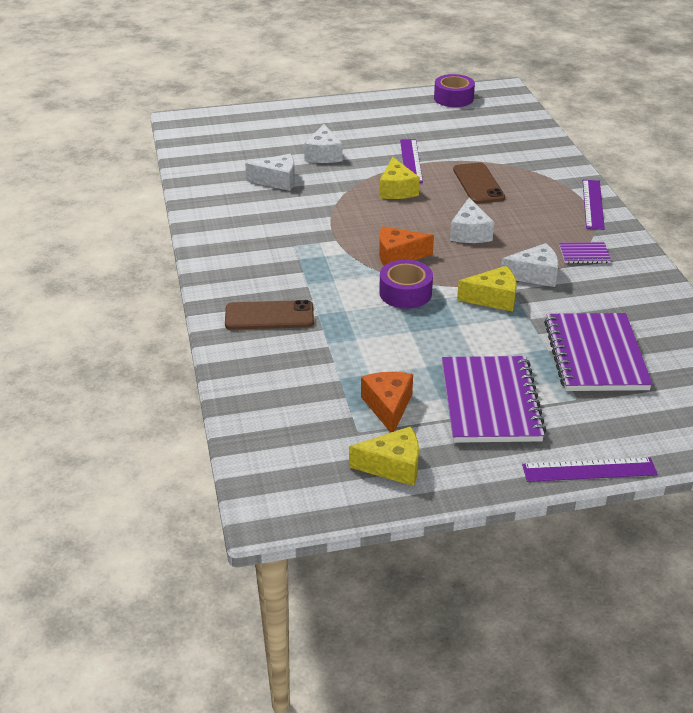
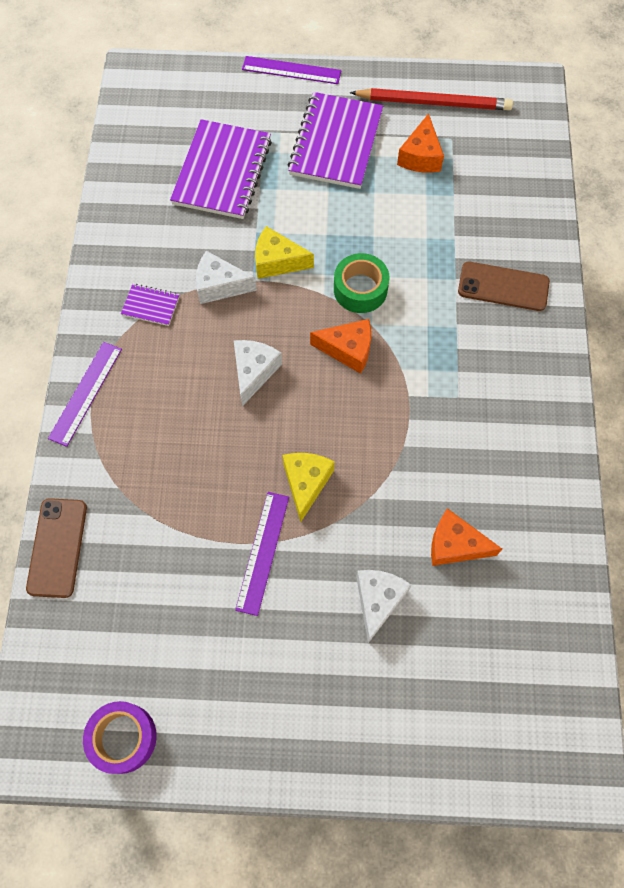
camera: 165 degrees left, 30 degrees up
(277, 181) = (455, 545): white cheese -> orange cheese
(393, 466) = (434, 102): yellow cheese -> red pencil
(405, 293) = (360, 289): purple tape -> green tape
(478, 184) = (199, 471): brown phone -> brown phone (57, 547)

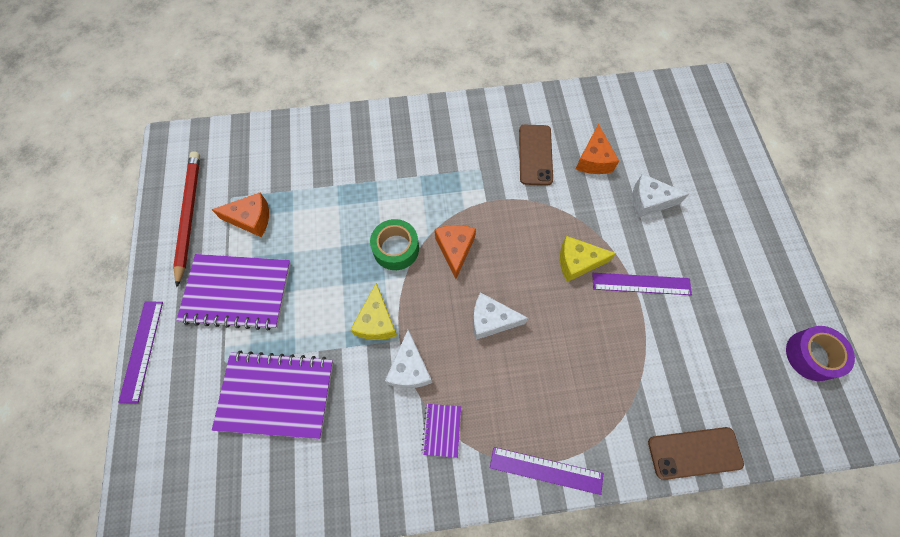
camera: 100 degrees left, 0 degrees up
(503, 286) = (378, 148): brown phone -> brown phone (535, 155)

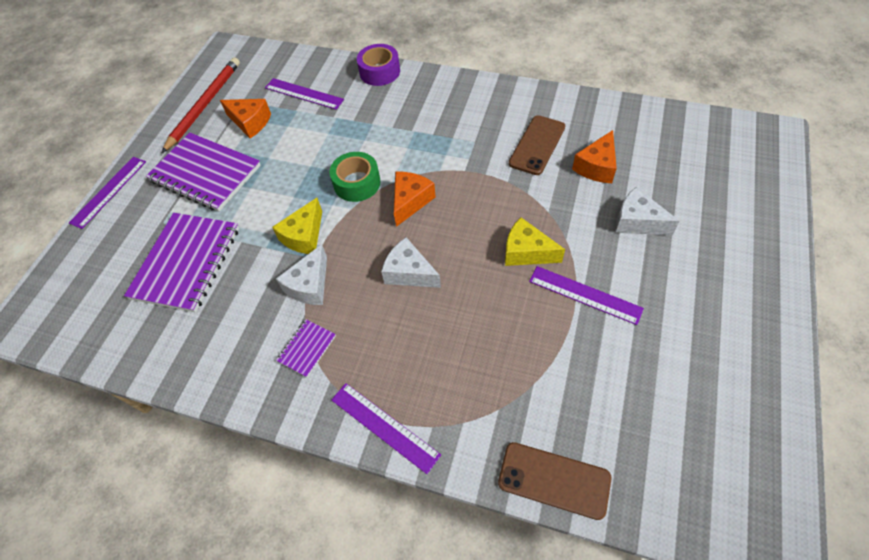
camera: 30 degrees right, 10 degrees down
(276, 394) = (187, 263): purple notebook -> purple notebook turned 75 degrees clockwise
(289, 169) = (304, 94): none -> purple ruler
(811, 355) = (756, 441): purple tape -> purple tape (379, 72)

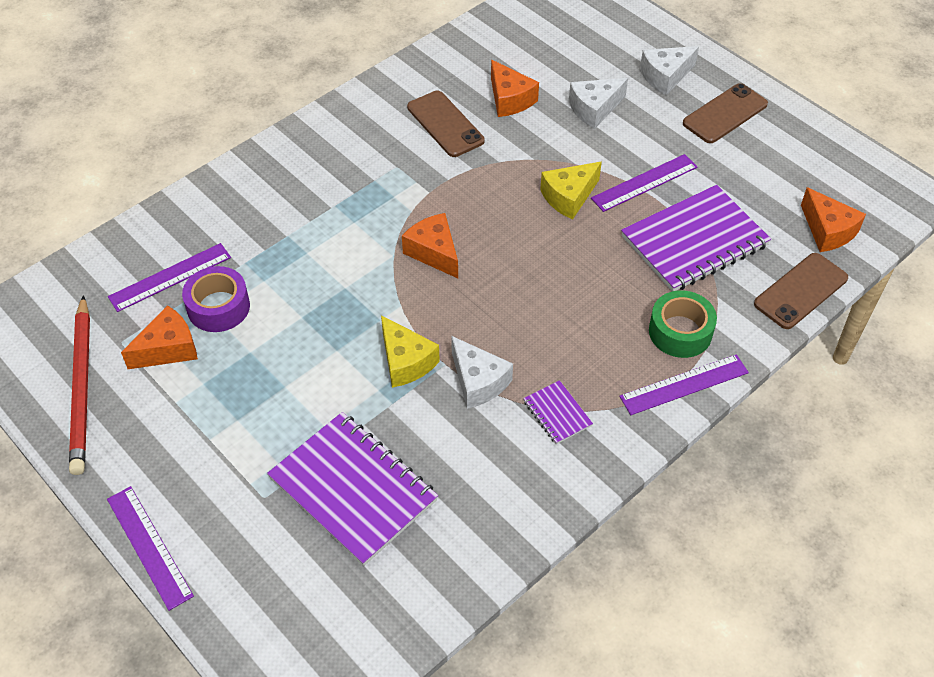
camera: 65 degrees left, 5 degrees down
(204, 105) = (82, 387): red pencil -> red pencil turned 150 degrees counterclockwise
(205, 174) = (218, 426): purple notebook -> purple notebook (694, 241)
(357, 183) = (368, 285): green tape -> green tape (680, 332)
(379, 72) = (206, 193): purple tape -> purple tape (218, 307)
(409, 272) = (525, 293): white cheese -> white cheese (665, 76)
(651, 473) = (827, 231): none -> orange cheese
(724, 317) = (725, 114): none -> brown phone

